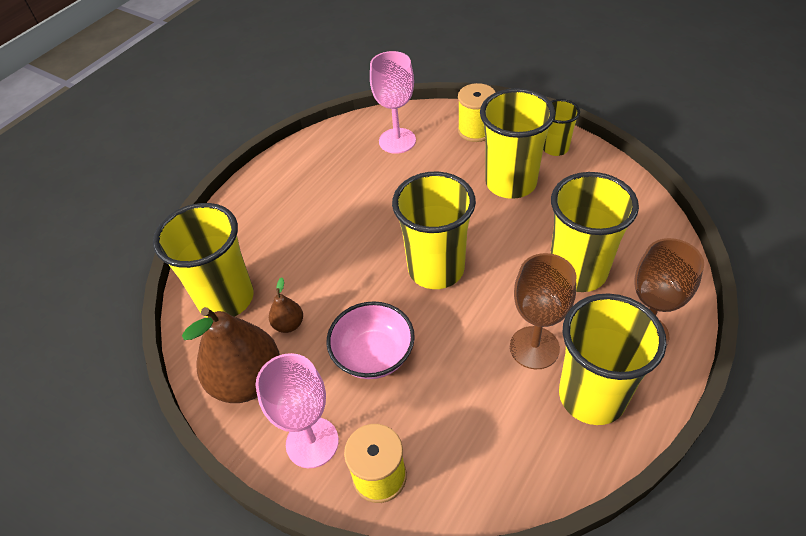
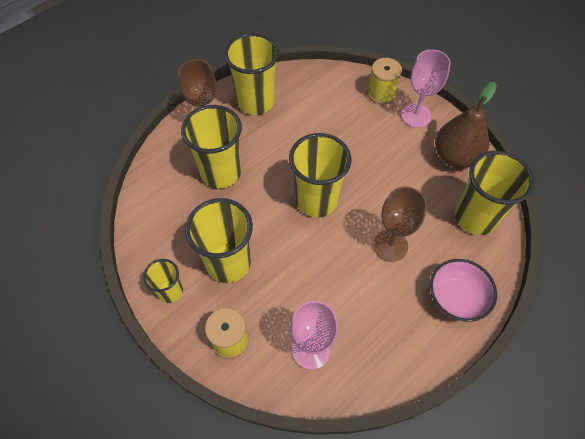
camera: 170 degrees left, 10 degrees up
(289, 324) = (428, 186): brown pear -> none
(373, 355) = (373, 152): pink bowl -> pink bowl (456, 298)
(534, 347) = (274, 133): brown goblet -> brown goblet (390, 245)

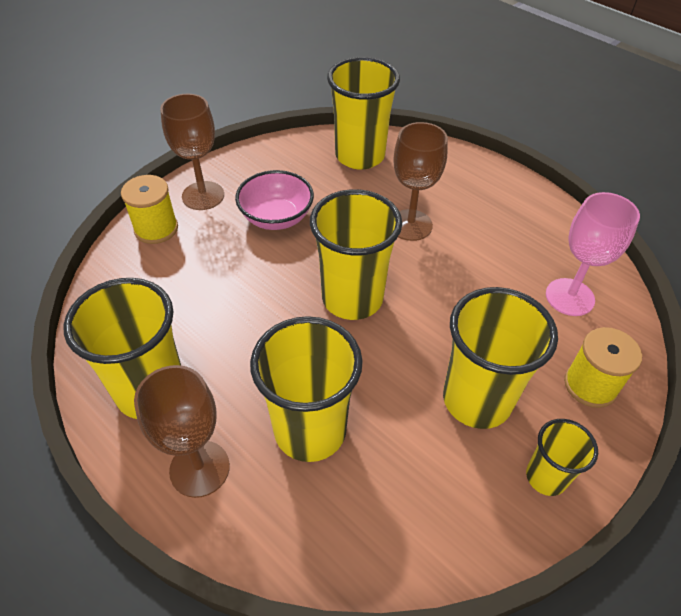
camera: 95 degrees left, 10 degrees down
(416, 115) = (203, 196): pink goblet -> brown goblet
(455, 157) = (273, 165): brown pear -> none
(456, 298) = (464, 176): pink bowl -> pink bowl (276, 217)

